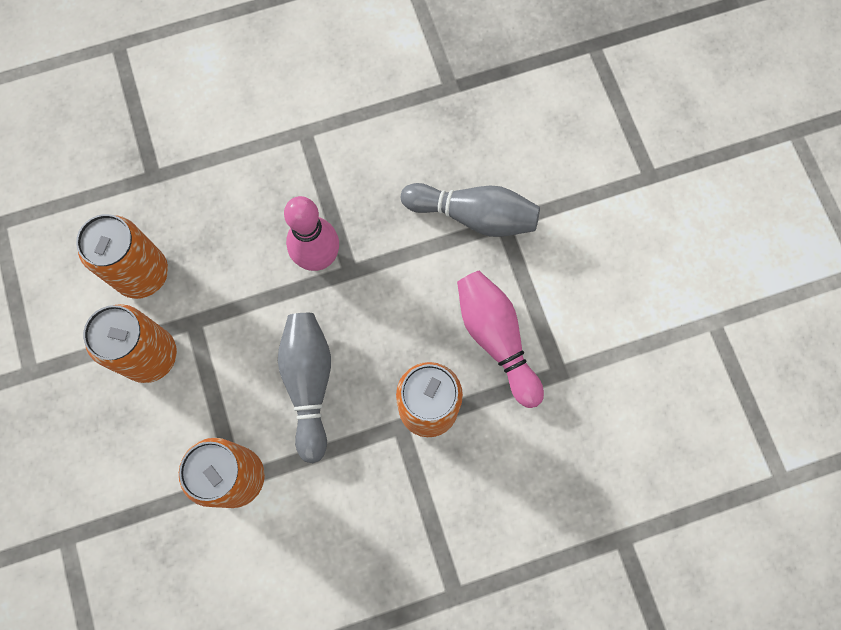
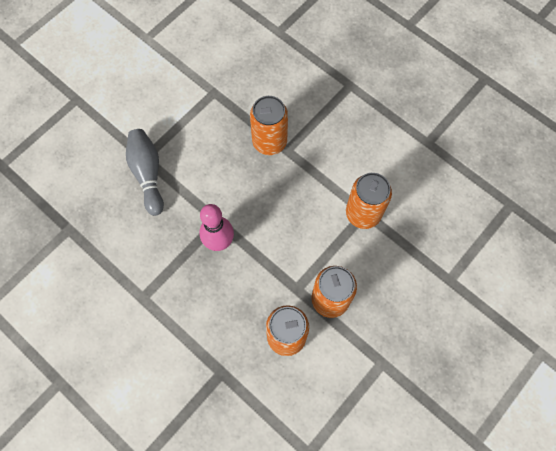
camera: 120 degrees left, 5 degrees down
(309, 384) = (293, 206): grey bowling pin -> none
(496, 339) = (213, 129): pink bowling pin -> none

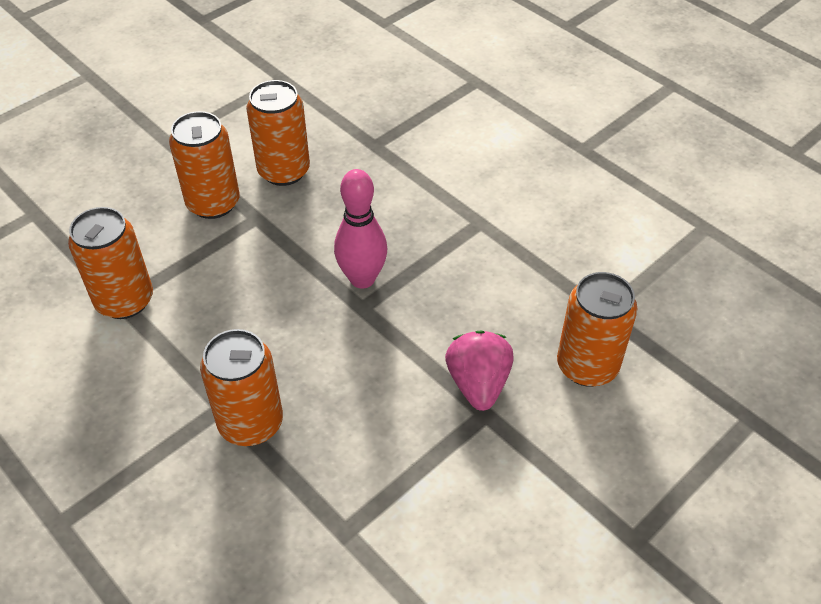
camera: 175 degrees left, 20 degrees down
(85, 190) = (587, 366): none -> orange can
(148, 174) = (478, 384): grey bowling pin -> pink strawberry

